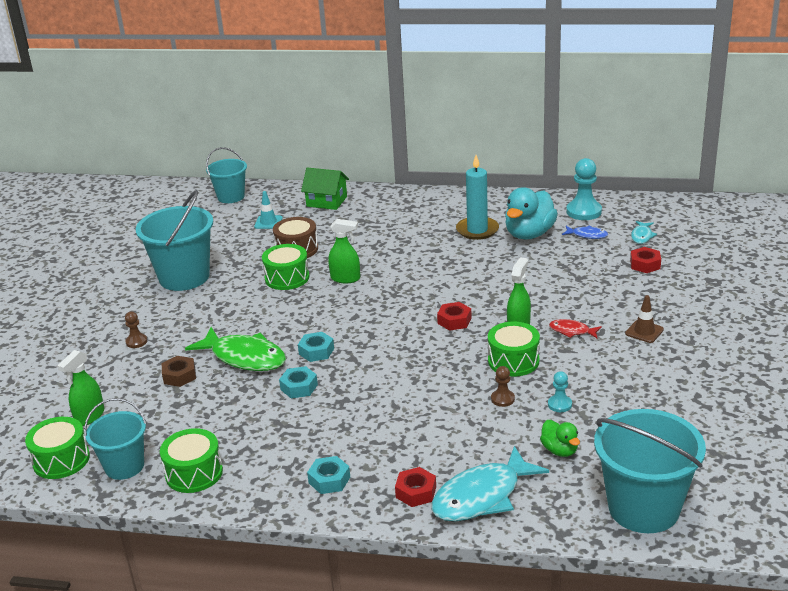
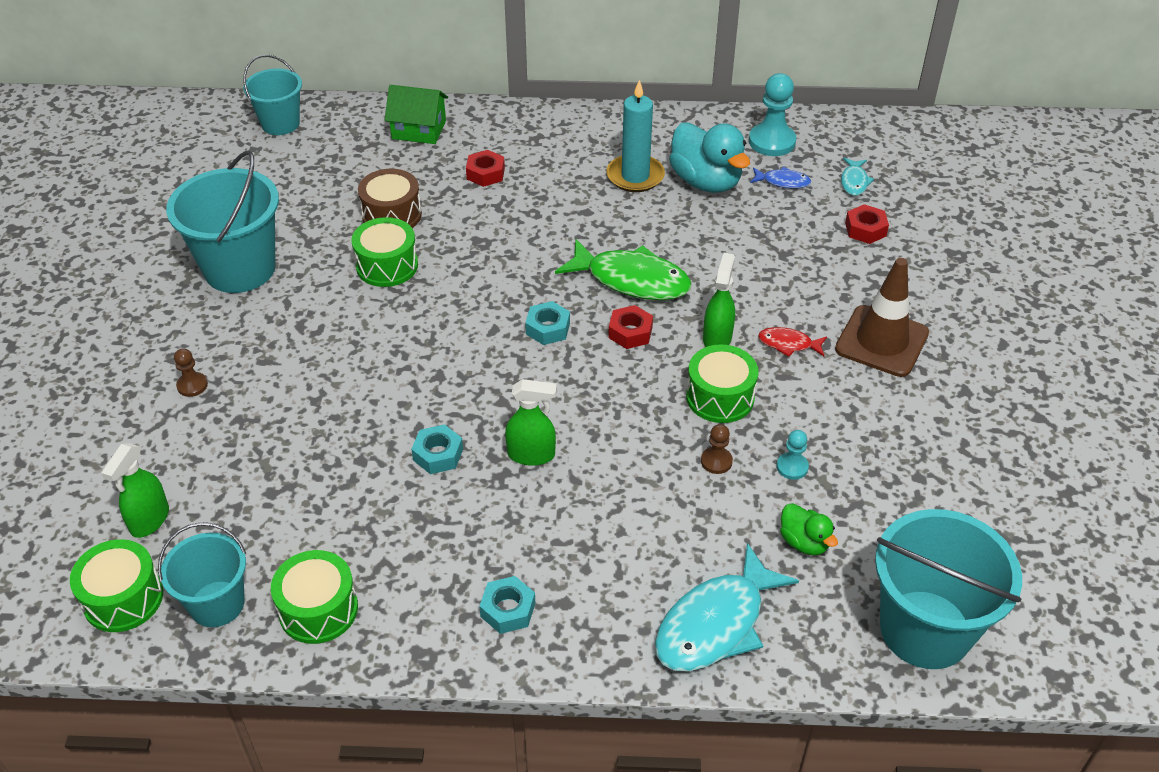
camera: 10 degrees left, 15 degrees up
(179, 376) = (266, 443): brown nut -> none
(245, 357) = (353, 407): green fish -> green fish (632, 280)
(268, 222) = (343, 168): turquoise traffic cone -> none
(316, 351) = (451, 392): turquoise nut -> turquoise nut (548, 328)
(345, 278) = (469, 264): green spray bottle -> green spray bottle (531, 455)
(416, 492) = (627, 622): red nut -> red nut (485, 173)
(529, 234) = (706, 182): turquoise duck -> turquoise duck turned 60 degrees counterclockwise
(644, 331) = (881, 341): brown traffic cone -> brown traffic cone, size x1.94

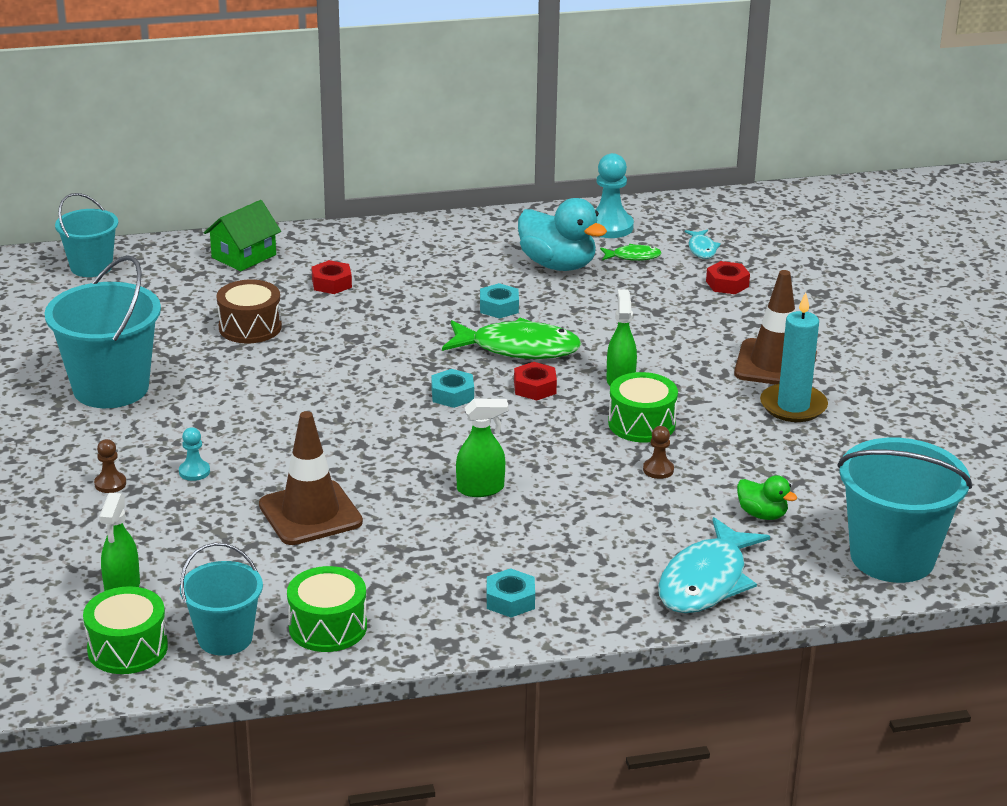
camera: 15 degrees left, 15 degrees down
(358, 457) = (310, 513): none -> brown traffic cone
(387, 265) = (265, 367): green drum -> none
(419, 130) = (244, 256): green house -> green house turned 45 degrees counterclockwise
(438, 454) = (389, 501): turquoise nut -> turquoise nut (499, 307)
(635, 176) = (485, 268): turquoise candle -> turquoise candle (793, 406)
(783, 182) = (633, 257): blue fish -> green fish
(788, 344) = (689, 377): red fish -> none
(792, 467) = (729, 464): turquoise pawn -> turquoise pawn (194, 472)

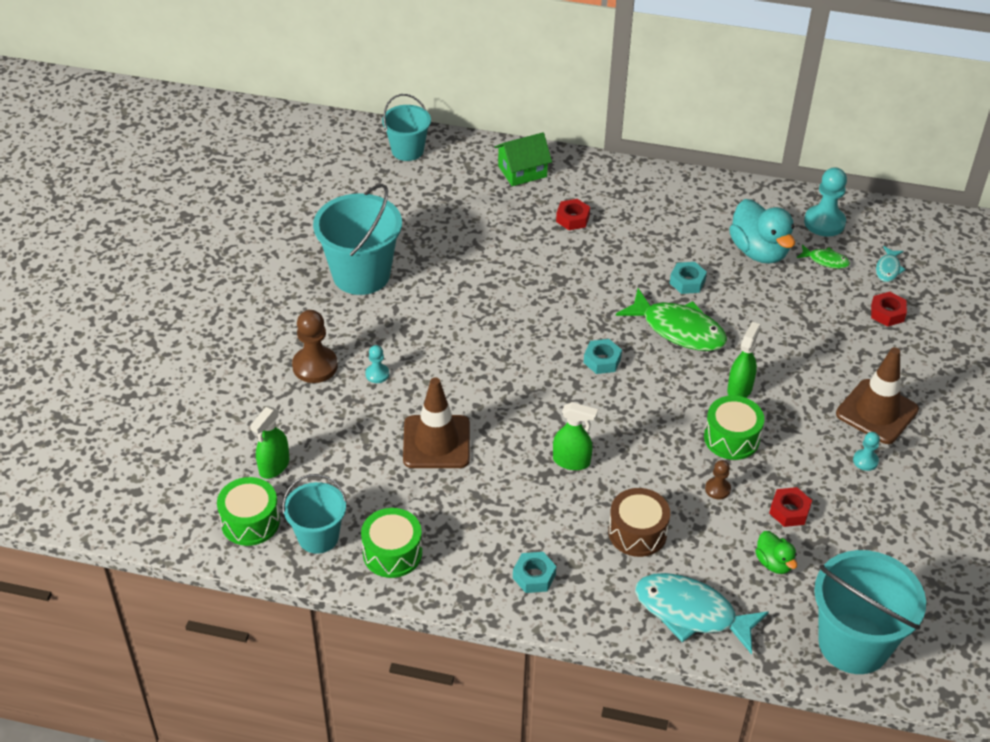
camera: 25 degrees right, 15 degrees up
(110, 484) = (315, 366): brown pawn -> brown pawn, size x1.90
(250, 327) = (489, 245): brown drum -> brown drum (637, 532)
(535, 387) = (669, 374): red nut -> red nut (789, 511)
(706, 581) = (691, 613): turquoise fish -> turquoise fish turned 60 degrees clockwise
(793, 406) = (865, 461): turquoise candle -> turquoise pawn

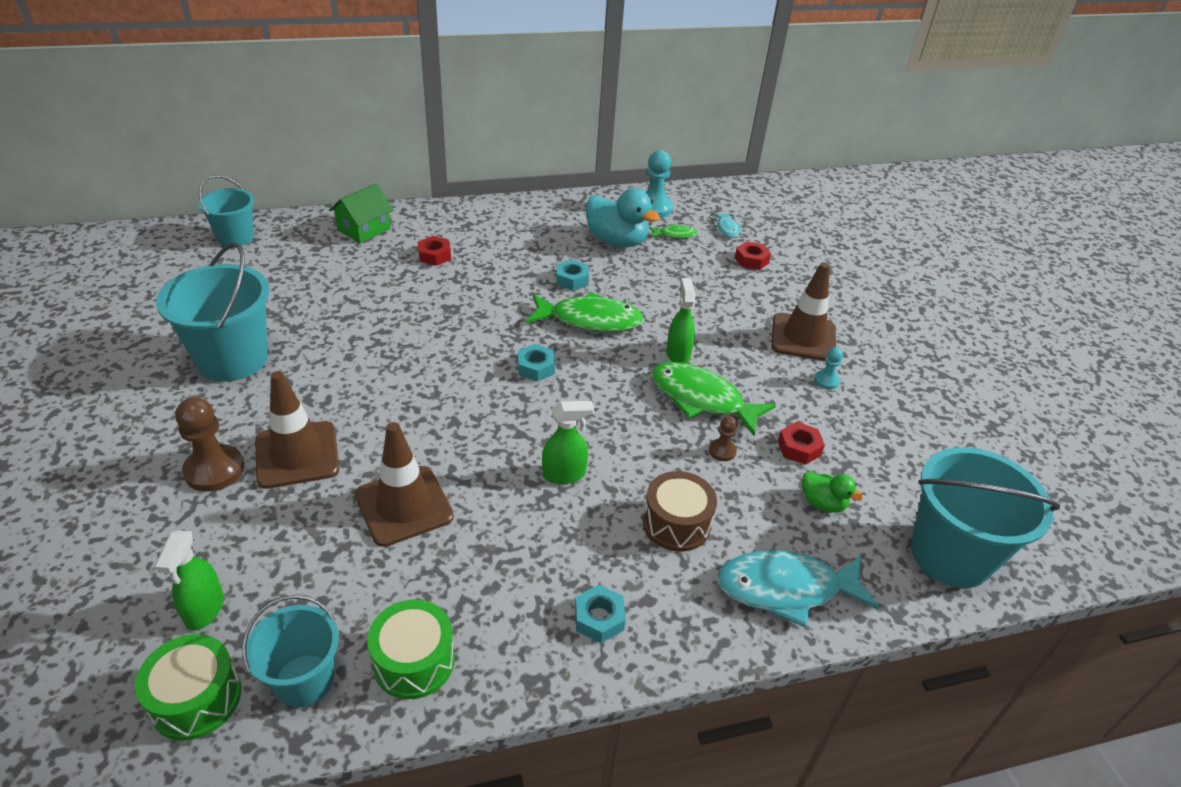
camera: 30 degrees left, 5 degrees down
(377, 374) = (297, 455): turquoise pawn -> brown traffic cone
(731, 438) = (701, 399): green drum -> green fish

